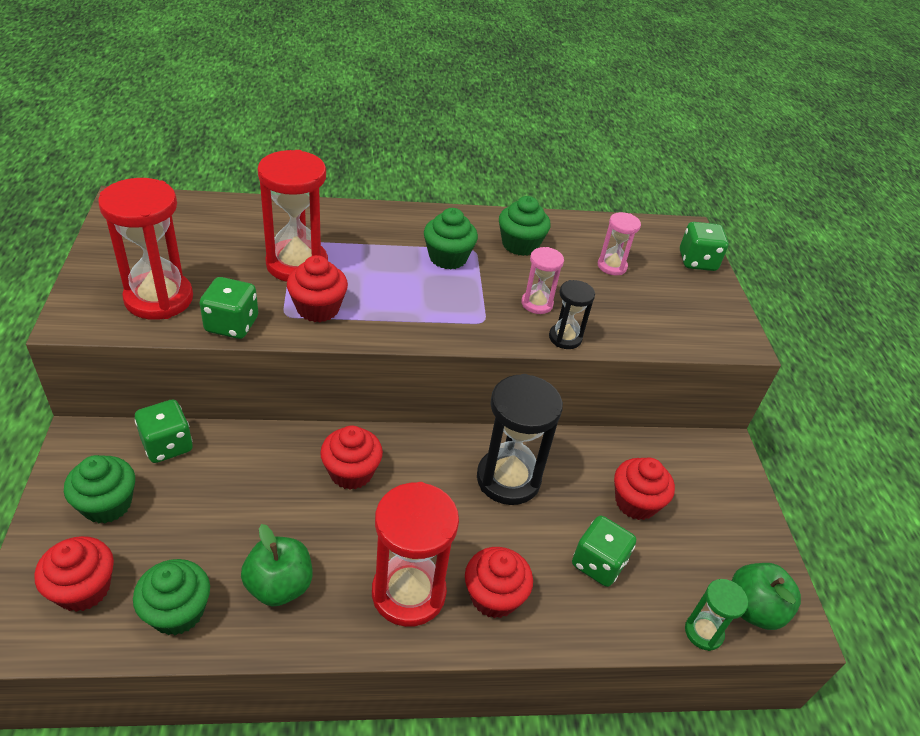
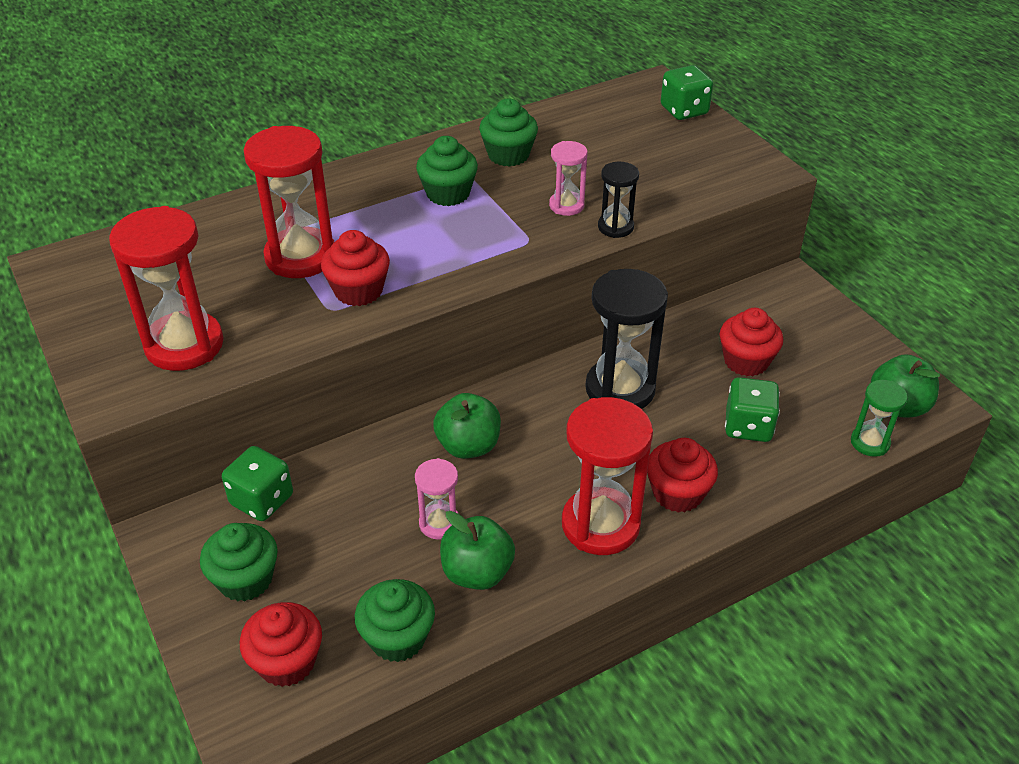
camera: 20 degrees left, 0 degrees up
(232, 325) = (284, 340): green dice -> none
(351, 472) = (468, 446): red cupcake -> green apple
(612, 266) = (610, 144): pink hourglass -> pink hourglass (439, 523)

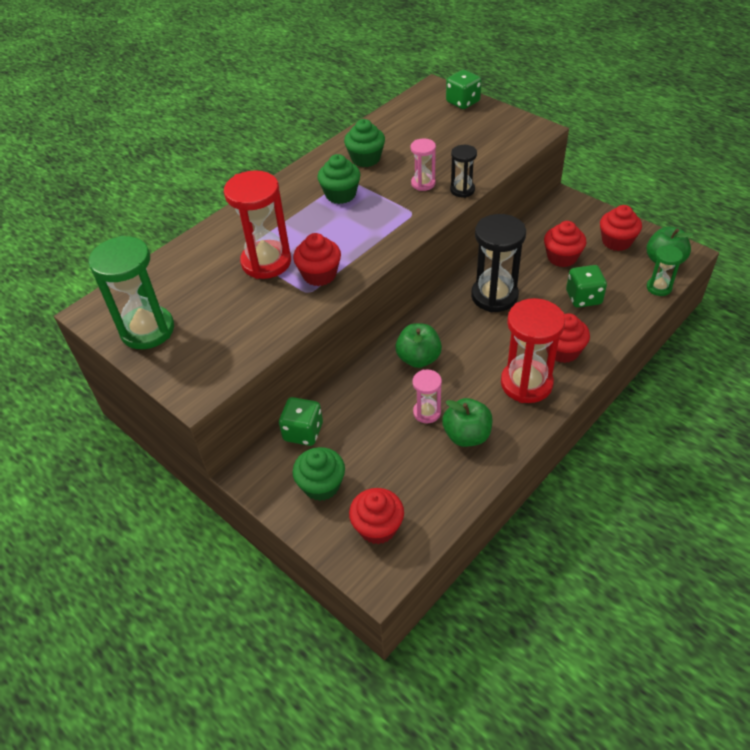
camera: 15 degrees left, 5 degrees up
(103, 304) = (147, 330): none -> green hourglass
(184, 345) = (222, 342): red hourglass -> none
(397, 638) = (439, 490): green cupcake -> none
(839, 360) = (616, 241): none -> red cupcake

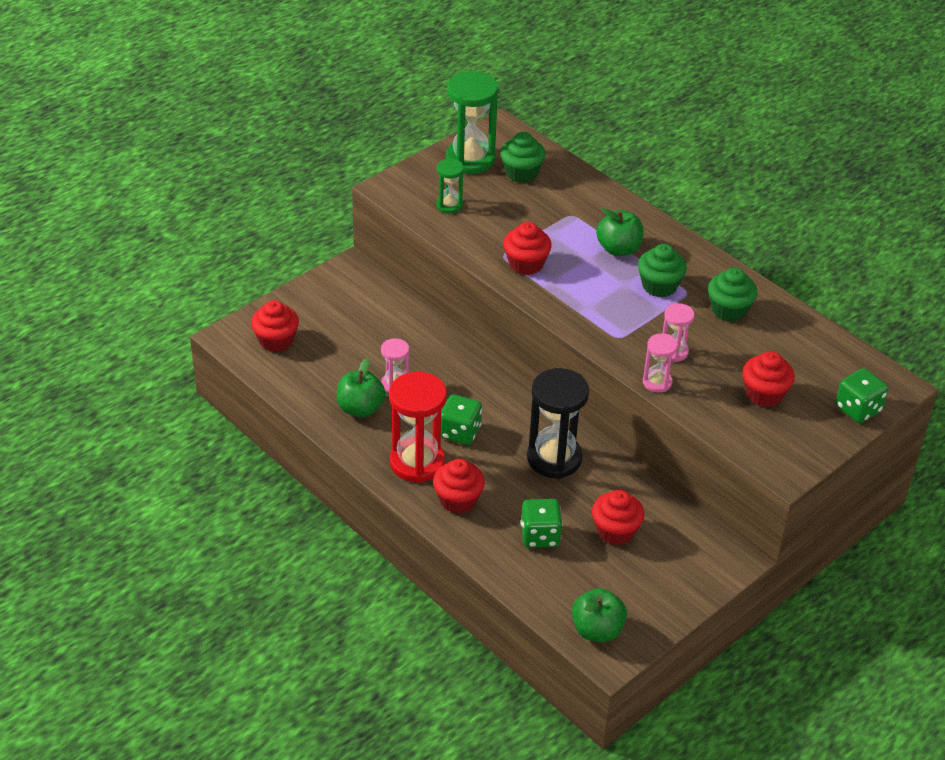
camera: 90 degrees right, 5 degrees down
(266, 262) = (551, 230): red hourglass -> none
(303, 432) = (390, 301): green dice -> green dice (460, 432)
(321, 485) = (328, 310): green cupcake -> green cupcake (521, 173)
(418, 358) = (468, 386): green apple -> green apple (618, 249)
(462, 190) = (657, 382): black hourglass -> pink hourglass
(616, 241) = (641, 591): red cupcake -> red cupcake (764, 394)
(659, 287) = (548, 611): green hourglass -> green hourglass (449, 205)

